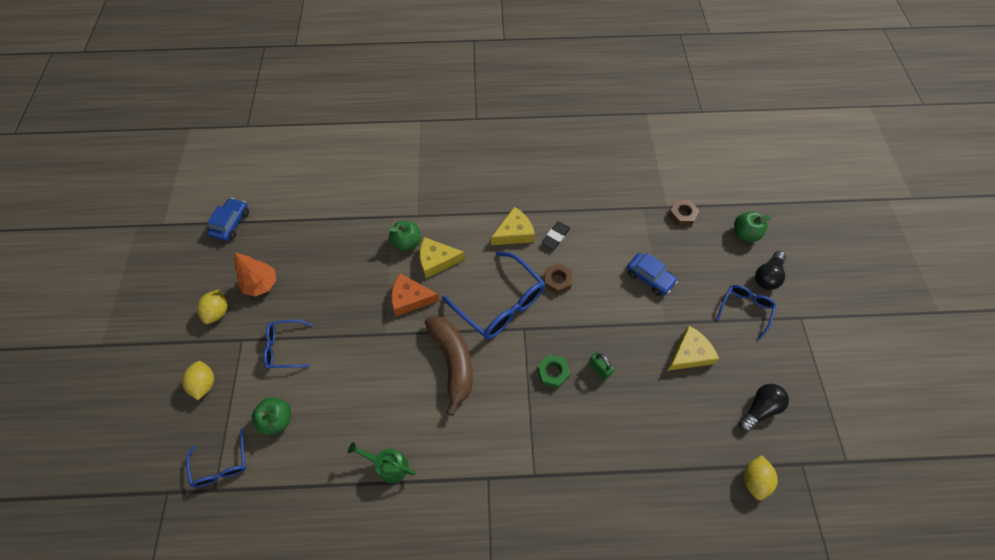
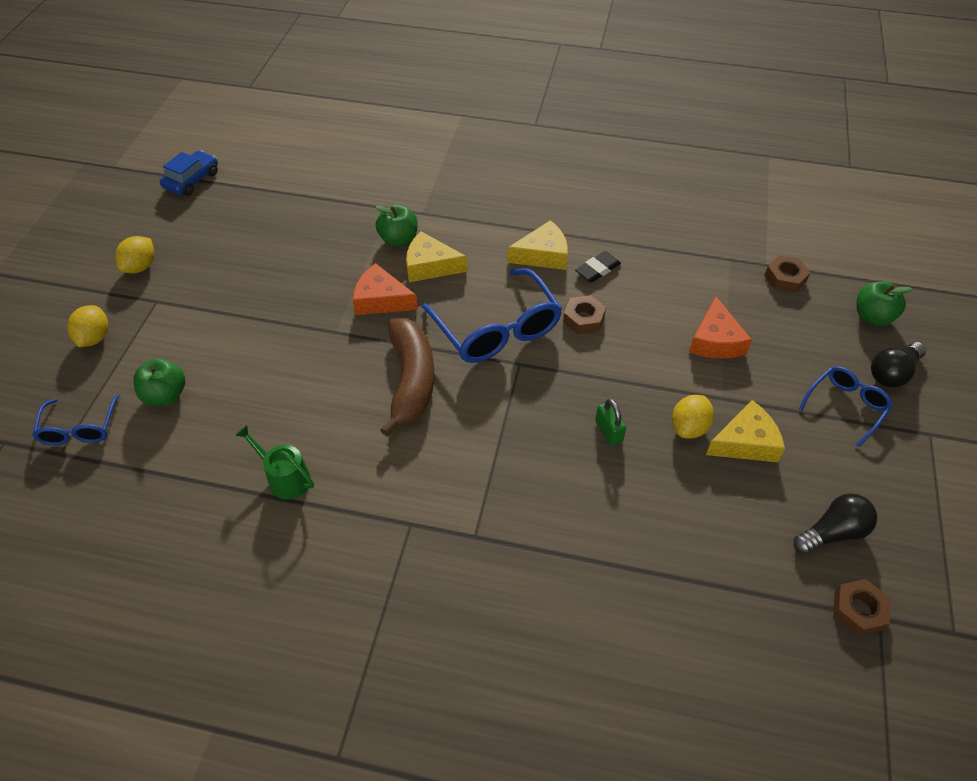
camera: 15 degrees right, 10 degrees down
(261, 284) = (203, 249): orange tree -> none
(285, 347) = (205, 320): blue glasses -> none
(553, 373) = (542, 422): green nut -> none
(649, 277) = (715, 340): blue car -> orange cheese
(753, 479) = (797, 620): yellow lemon -> yellow lemon (689, 427)
(788, 462) = (858, 610): none -> brown nut

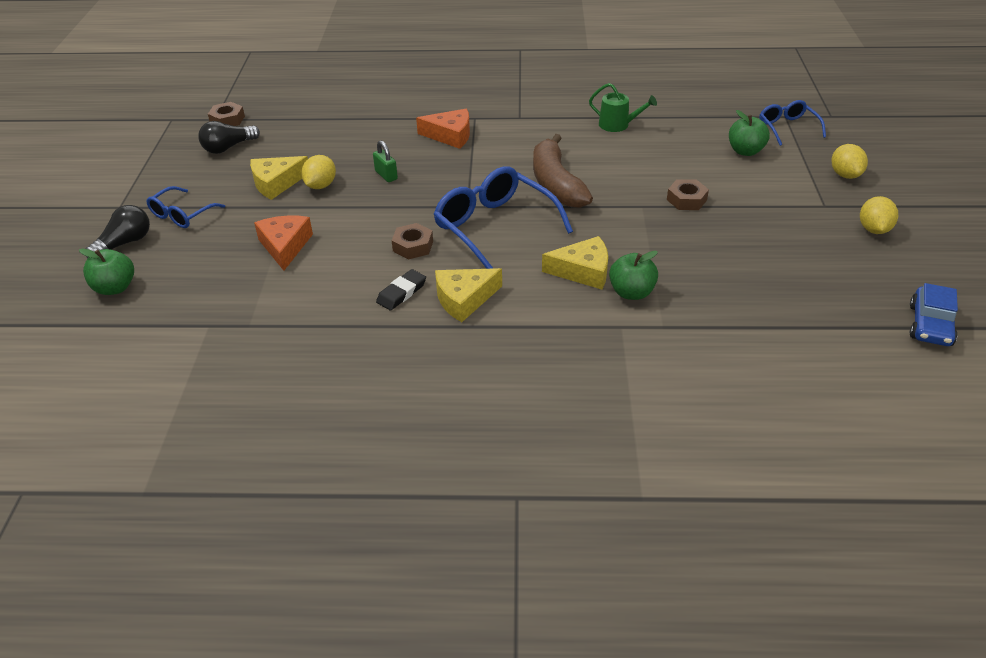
camera: 170 degrees right, 10 degrees down
(381, 300) = (616, 235): orange cheese -> orange cheese (450, 135)
(785, 278) = (192, 313): brown nut -> brown nut (686, 200)

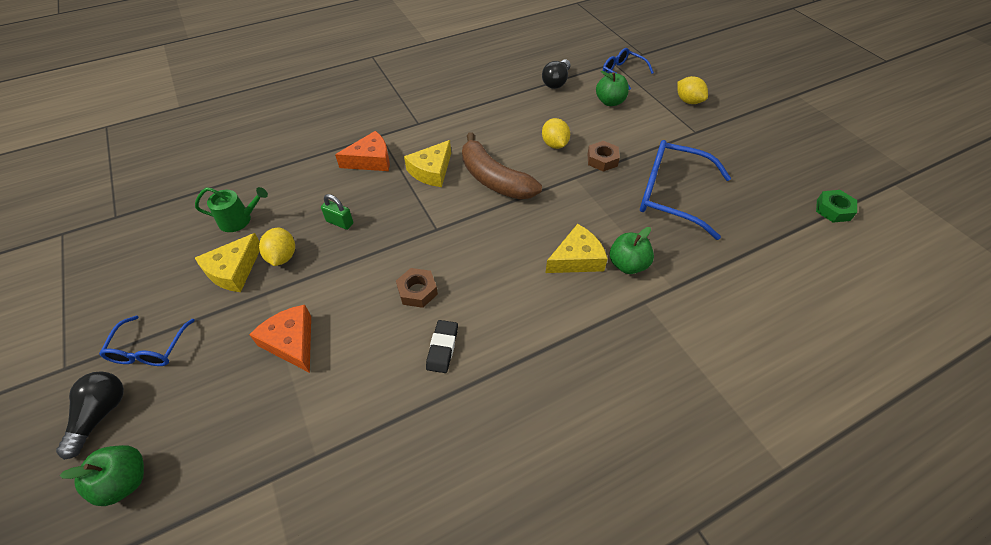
camera: 30 degrees left, 10 degrees up
(227, 120) = (130, 213): brown nut -> none
(228, 147) = (152, 246): black light bulb -> black light bulb (556, 82)
(464, 299) = (502, 330): yellow cheese -> yellow cheese (431, 171)
(495, 227) = (475, 242): blue glasses -> blue glasses (671, 195)
(617, 125) = (502, 106): green watering can -> green watering can (239, 220)
(873, 229) = (740, 141): yellow lemon -> yellow lemon (554, 144)
(930, 325) = (833, 210): blue car -> green nut

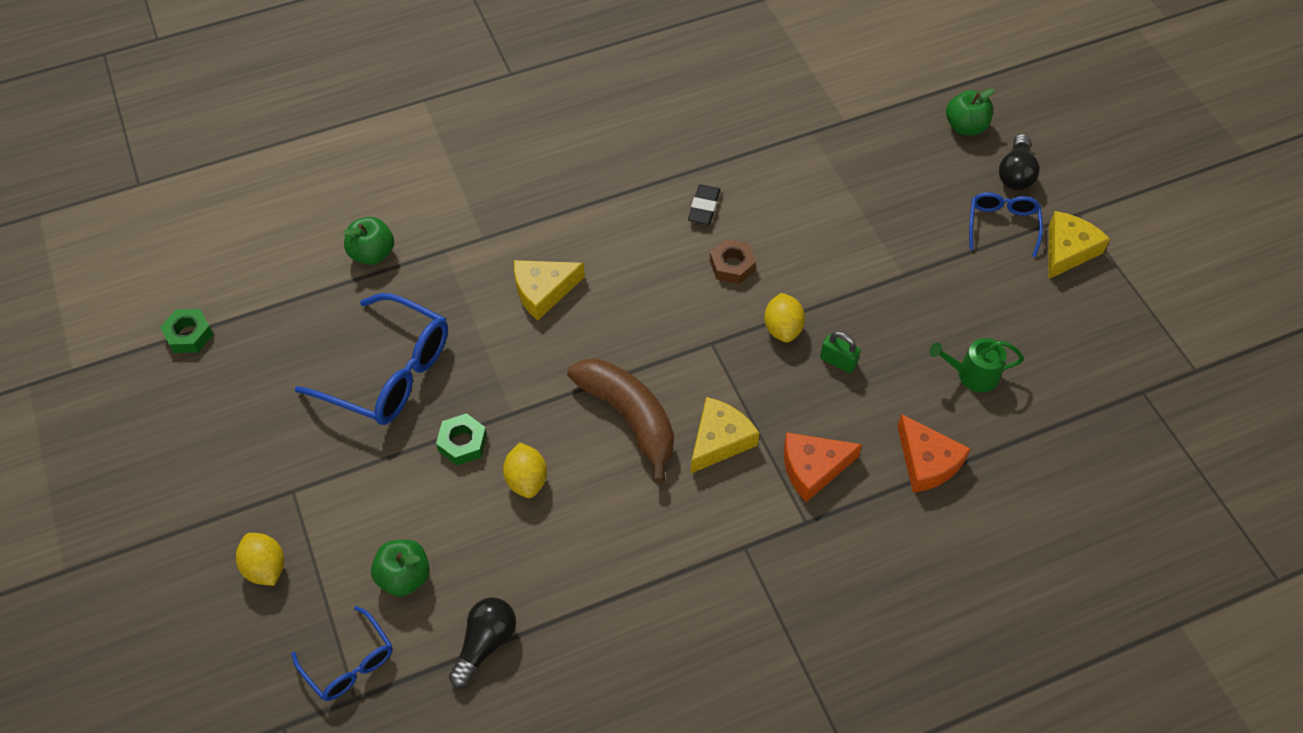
camera: 175 degrees left, 5 degrees up
(233, 270) = (951, 304): yellow cheese -> yellow cheese (1068, 250)
(282, 257) = (898, 318): yellow lemon -> yellow lemon (782, 328)
(291, 342) = (859, 222): orange cheese -> orange cheese (927, 462)
(602, 160) = (462, 443): brown nut -> green nut
(627, 265) = (486, 280): green apple -> green apple (372, 254)

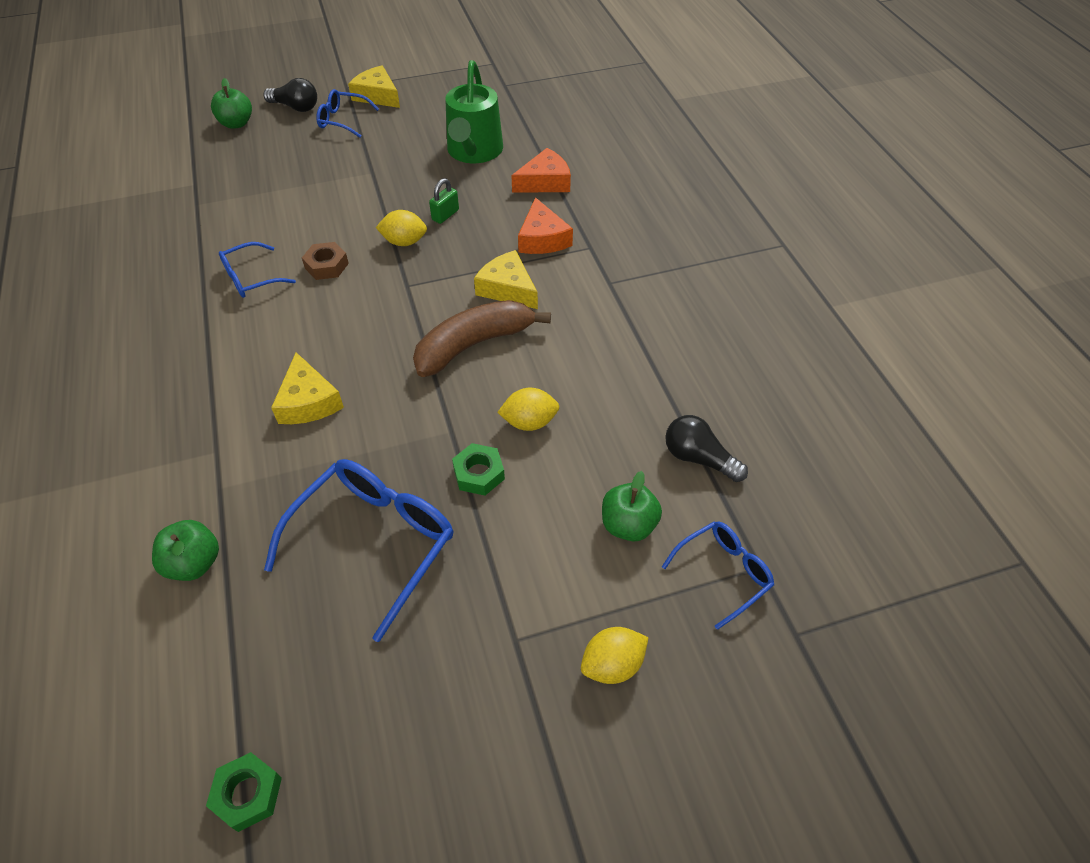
camera: 85 degrees left, 5 degrees down
(704, 207) = (251, 278): black eraser -> blue glasses
(972, 374) = (474, 151): green watering can -> green watering can, size x1.78

